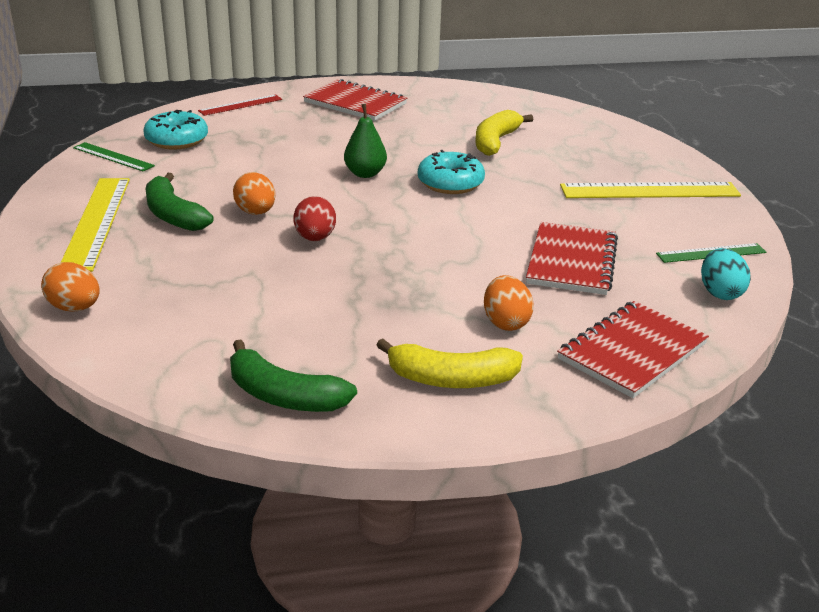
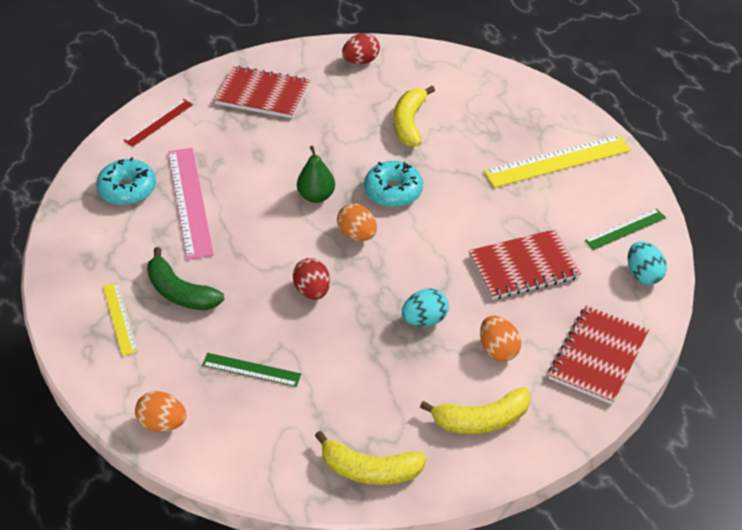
camera: 15 degrees left, 15 degrees up
(96, 222) = (120, 318): yellow ruler -> yellow ruler, size x0.56
(113, 157) = (83, 227): green ruler -> green ruler (251, 370)
(231, 157) = (189, 202): none -> pink ruler
(255, 212) = (248, 271): orange egg -> orange egg (357, 235)
(284, 396) = (369, 470): green banana -> yellow banana
(429, 282) = (424, 320): none -> turquoise egg
(468, 97) = (361, 61): none -> red egg
(571, 261) = (523, 266): red notebook -> red notebook turned 75 degrees clockwise

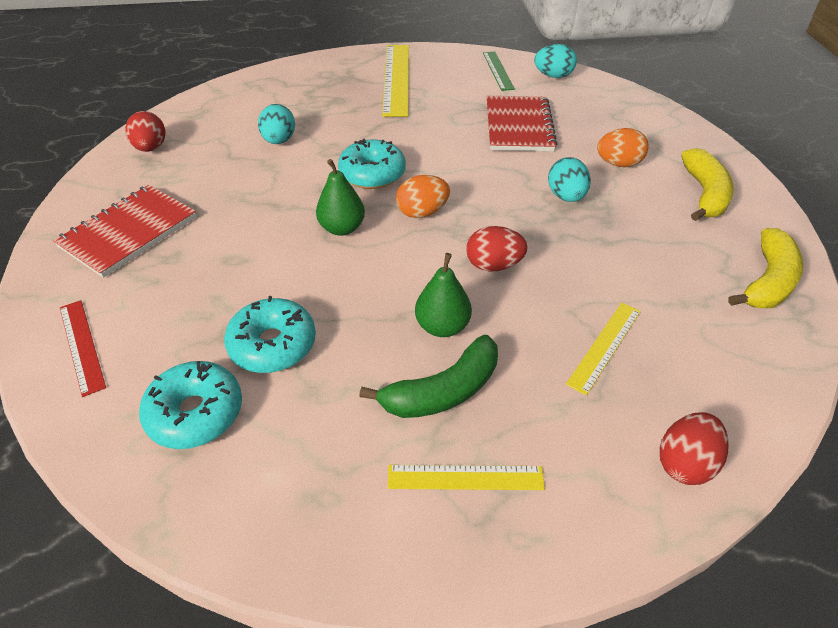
camera: 70 degrees left, 0 degrees up
(163, 423) = (684, 462): orange egg -> red egg
(189, 202) = (273, 344): pink ruler -> turquoise donut
(237, 278) = (442, 326): none -> green pear
(251, 370) = (605, 346): green ruler -> yellow ruler
(409, 123) = (279, 141): yellow banana -> turquoise egg
(598, 356) = (638, 117): red notebook -> none

